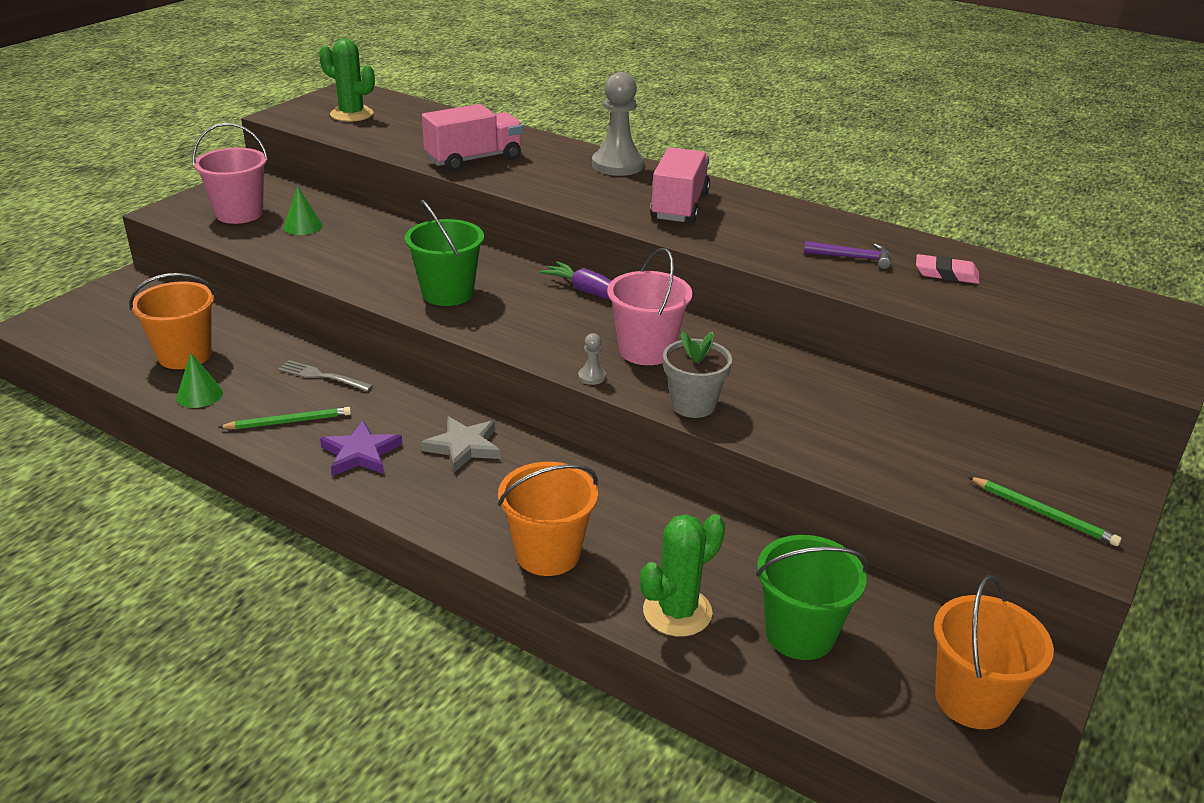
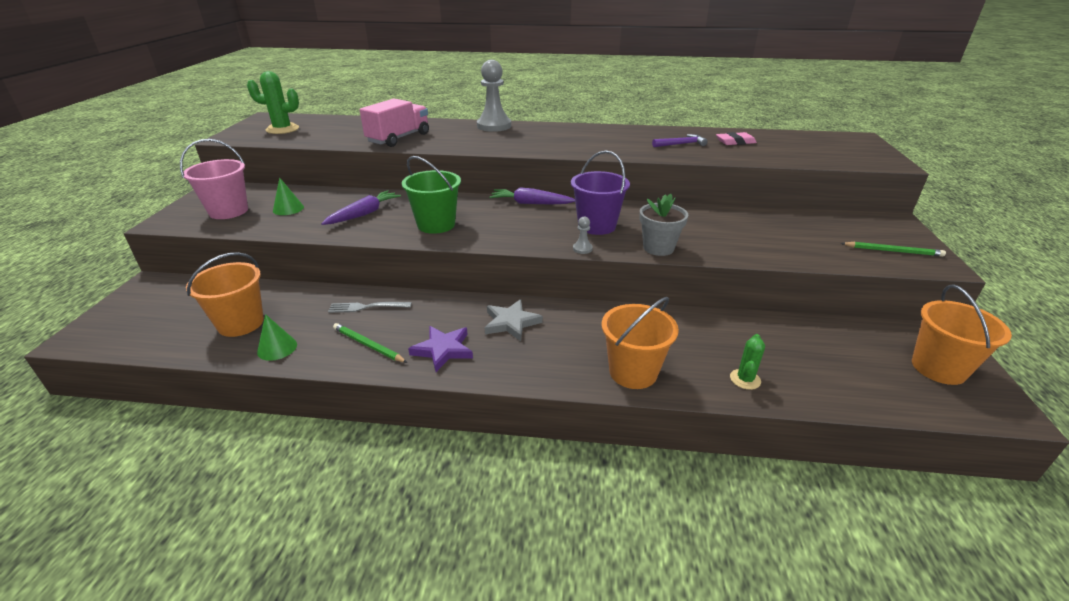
camera: 25 degrees left, 0 degrees up
(289, 421) = (368, 345): green pencil -> green pencil turned 105 degrees counterclockwise
(378, 256) = (364, 214): none -> purple carrot
(646, 350) = (597, 226): pink bucket -> purple bucket
(677, 612) = (745, 379): green cactus -> green cactus, size x0.60
(679, 206) = (556, 139): pink truck -> none
(800, 633) = (820, 366): green bucket -> none

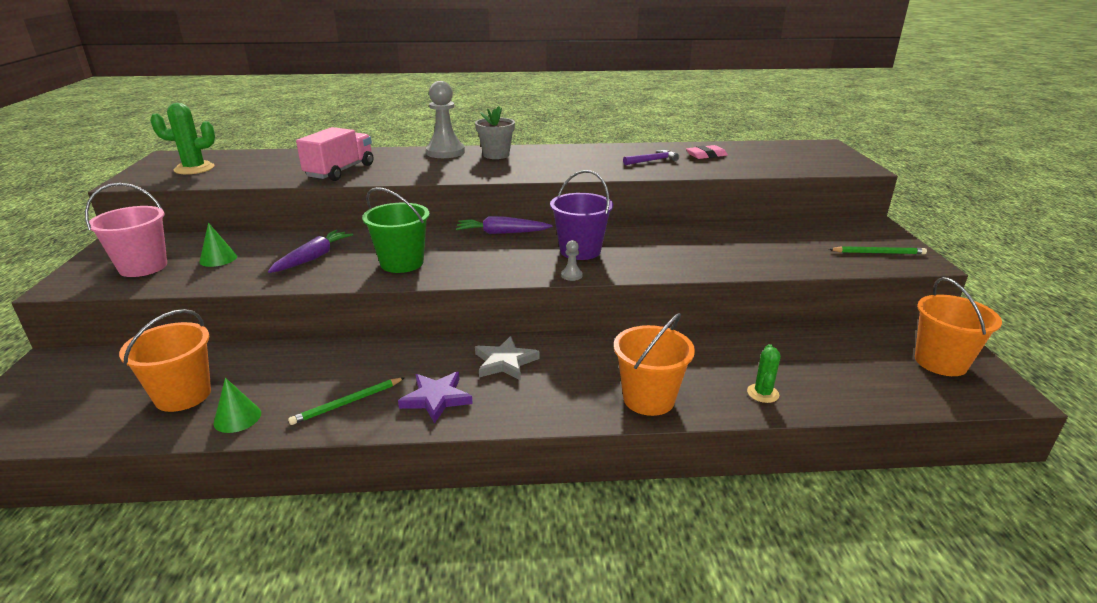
camera: 10 degrees left, 5 degrees down
(367, 307) = (334, 362): grey fork -> none
(368, 345) = (347, 403): green pencil -> green pencil turned 60 degrees counterclockwise
(658, 248) = (650, 268): grey flower pot -> grey flower pot (496, 155)

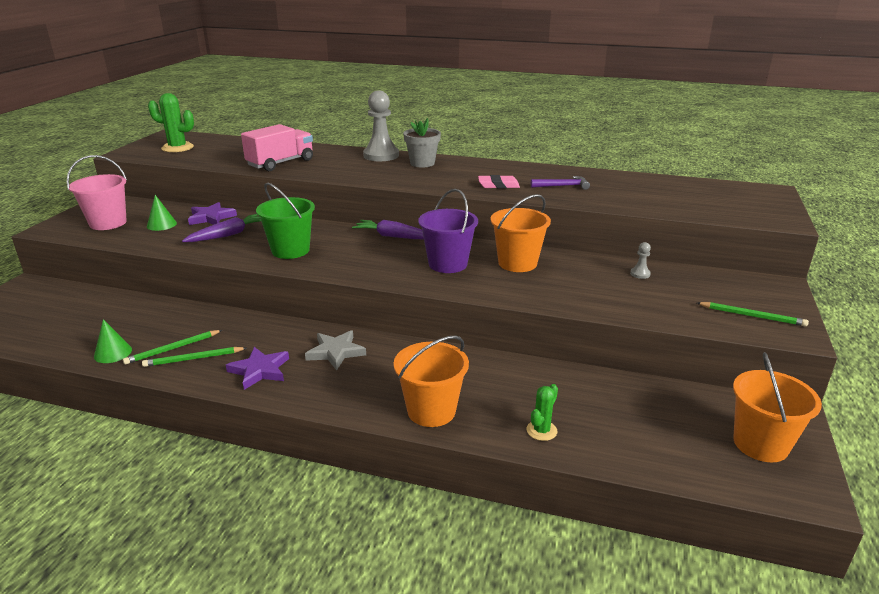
camera: 20 degrees right, 0 degrees up
(183, 395) = (90, 328): orange bucket -> orange bucket (517, 263)
(275, 242) = (211, 217): none -> purple star
(312, 397) = (173, 349): none -> green pencil
(571, 275) = (420, 285): grey pawn -> grey pawn (640, 274)
(706, 155) = (624, 187): pink eraser -> pink eraser (498, 185)

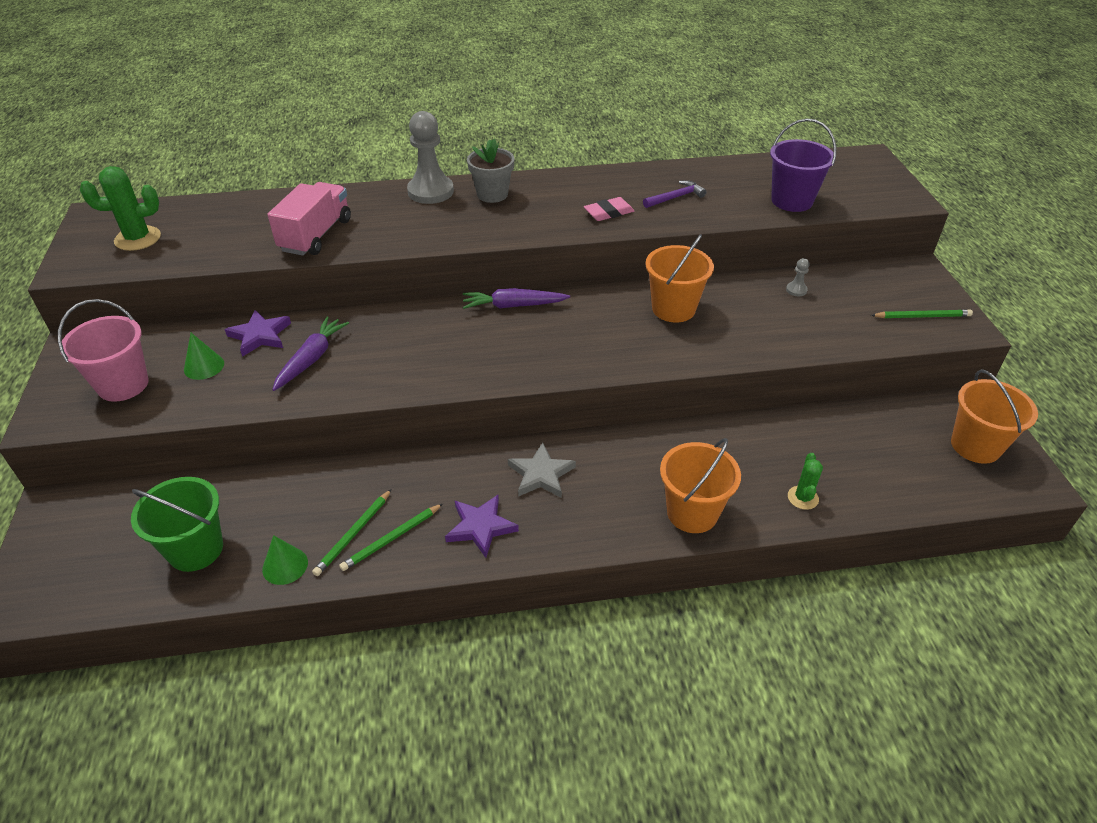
camera: 25 degrees left, 15 degrees up
(290, 250) = (413, 361): green bucket -> green bucket (195, 549)
(448, 264) = (605, 331): purple bucket -> purple bucket (792, 201)

